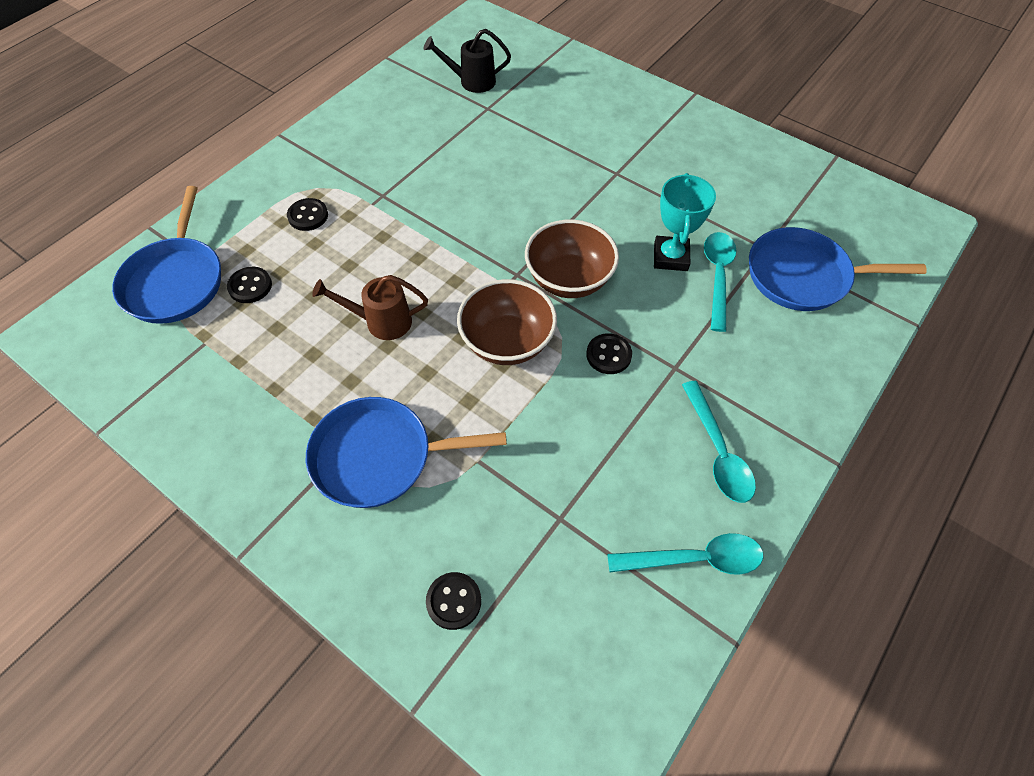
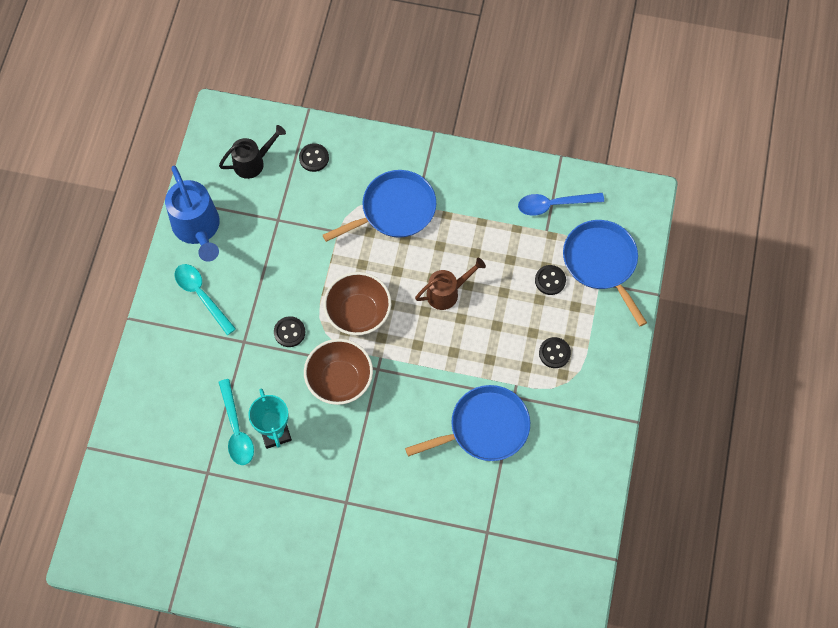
camera: 155 degrees right, 10 degrees up
(166, 371) = (554, 204): none -> blue spoon
(472, 81) = (519, 561): black watering can -> black watering can (253, 162)
(694, 559) = (198, 229): turquoise spoon -> blue watering can
(803, 276) = (175, 457): blue pan -> blue pan (485, 427)

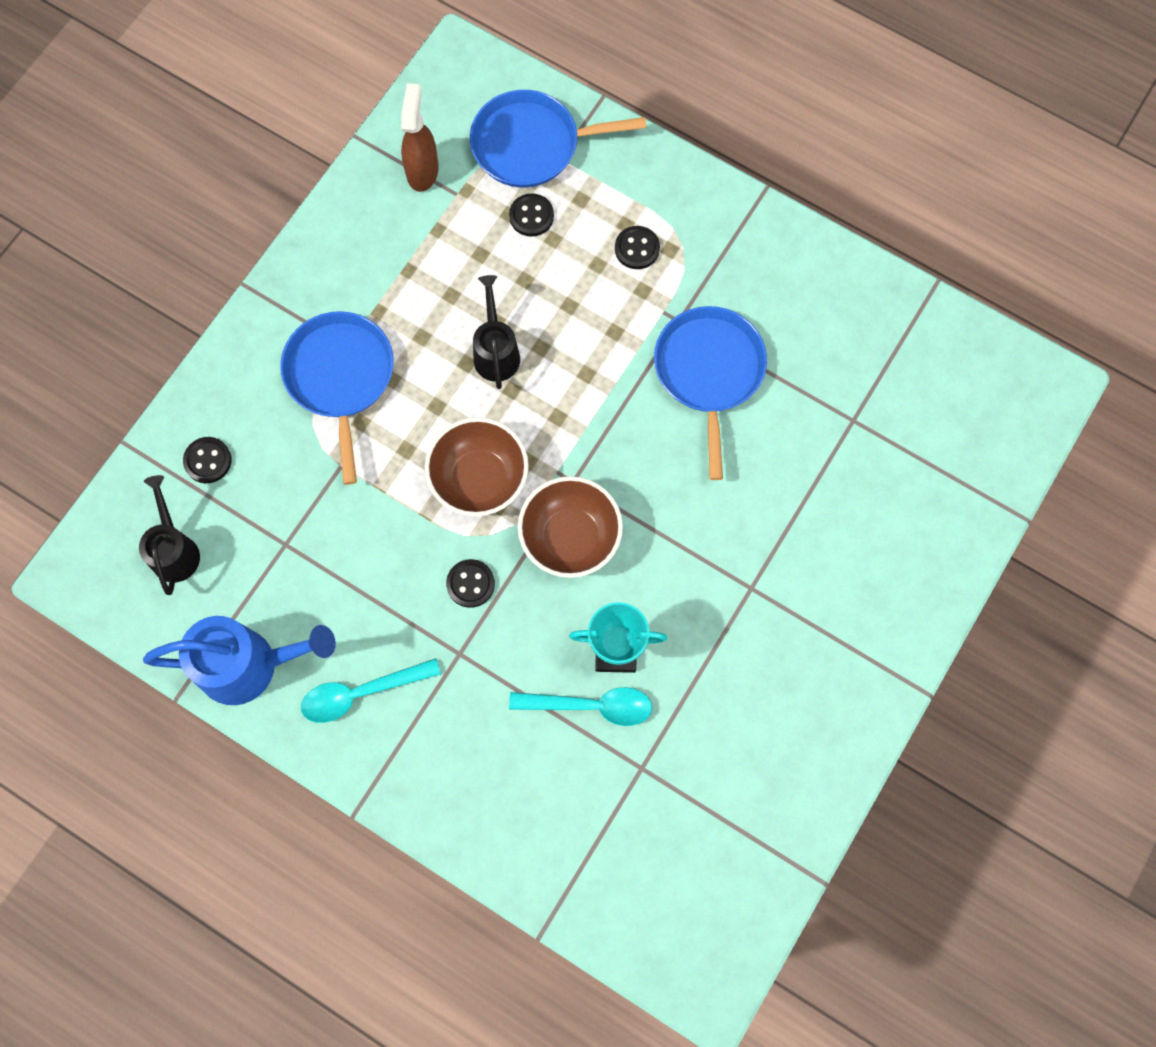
camera: 70 degrees left, 5 degrees up
(447, 292) = (496, 351): brown watering can -> black watering can
(554, 204) = (422, 170): blue spoon -> brown spray bottle

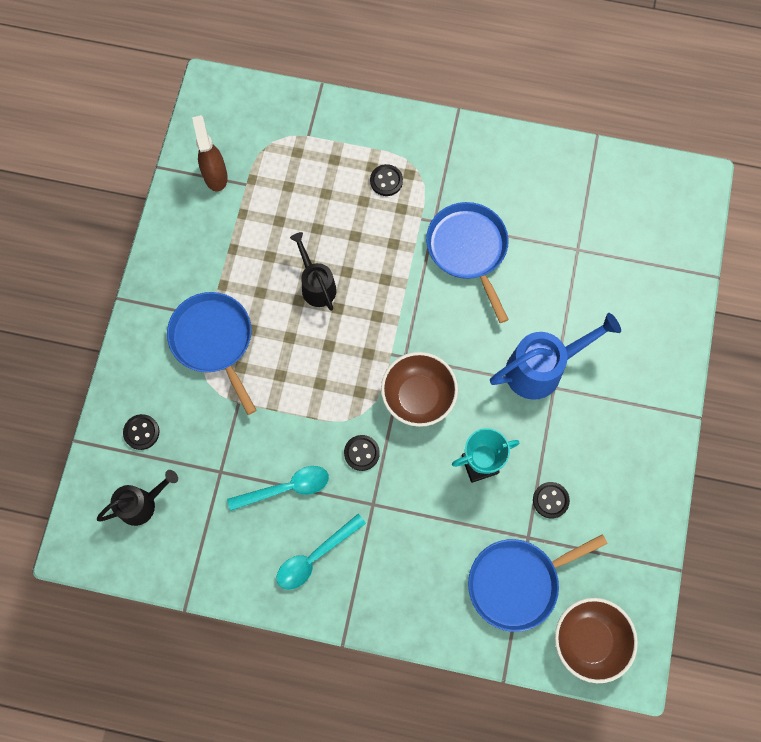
camera: 20 degrees left, 0 degrees up
(175, 550) = (142, 504): black watering can -> black watering can turned 90 degrees clockwise
(249, 665) = (228, 566): blue watering can -> blue watering can (542, 368)
(479, 479) = (339, 378): brown bowl -> brown bowl (589, 640)
(531, 145) = (285, 133): blue pan -> blue pan (517, 583)
(531, 216) = (304, 182): black button -> black button (550, 500)
(590, 706) = (477, 508): turquoise spoon -> turquoise spoon (286, 488)

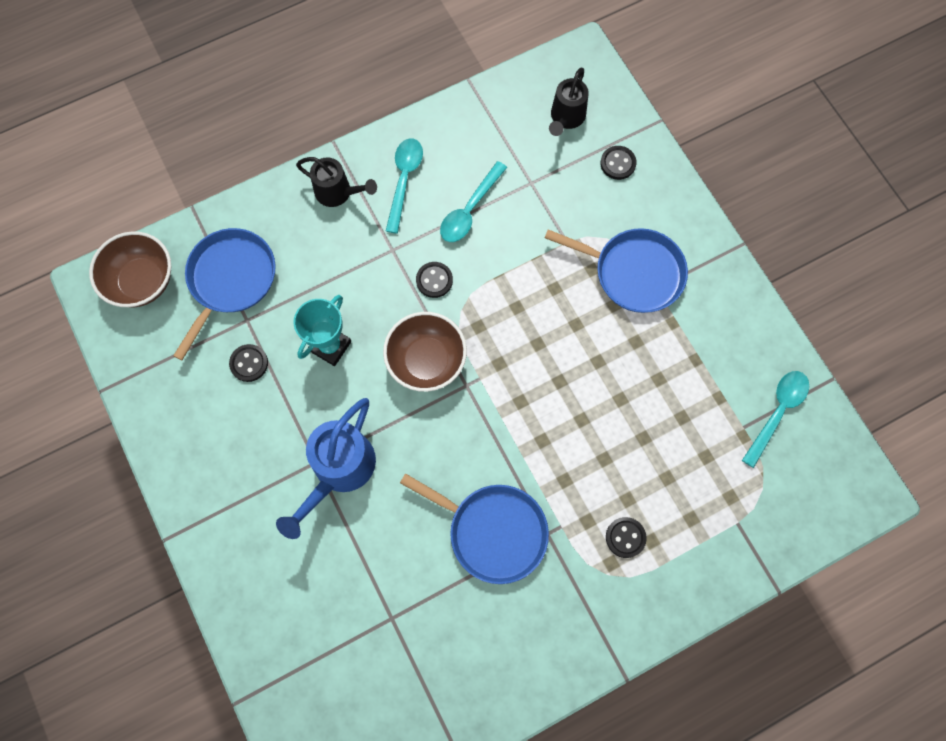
camera: 140 degrees right, 0 degrees up
(215, 175) = (777, 413): brown spray bottle -> turquoise spoon
(316, 285) = (596, 386): black watering can -> black watering can (338, 193)

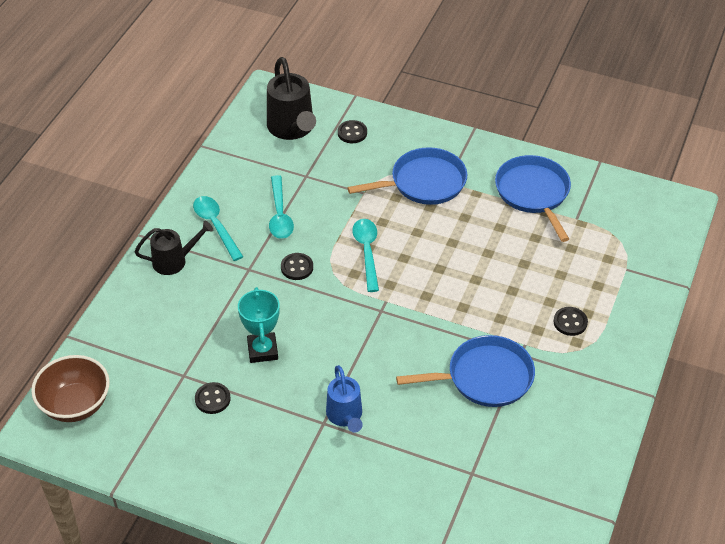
camera: 40 degrees left, 25 degrees down
(230, 280) = (145, 360): blue pan -> blue pan (533, 193)
(339, 471) = (345, 416): blue watering can -> blue watering can, size x0.64
(426, 361) = (339, 314): brown bowl -> none
(566, 118) = (292, 129): black watering can -> black watering can, size x1.57
(777, 413) = (587, 199): turquoise spoon -> turquoise spoon (367, 252)

